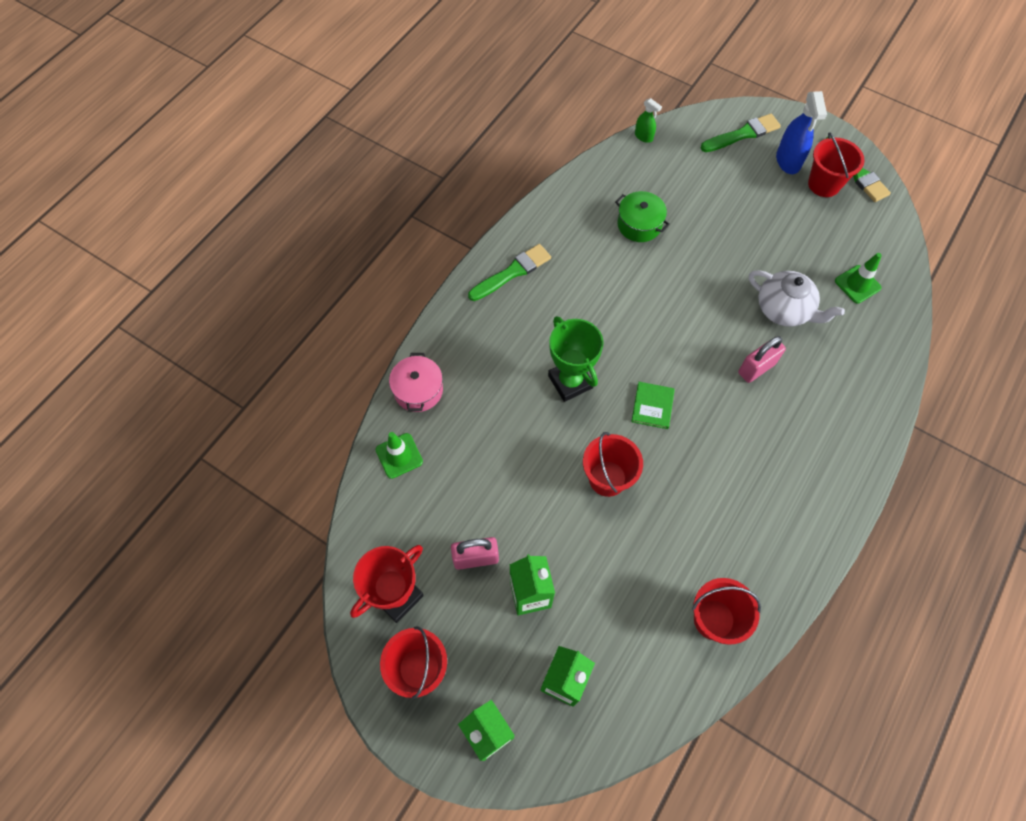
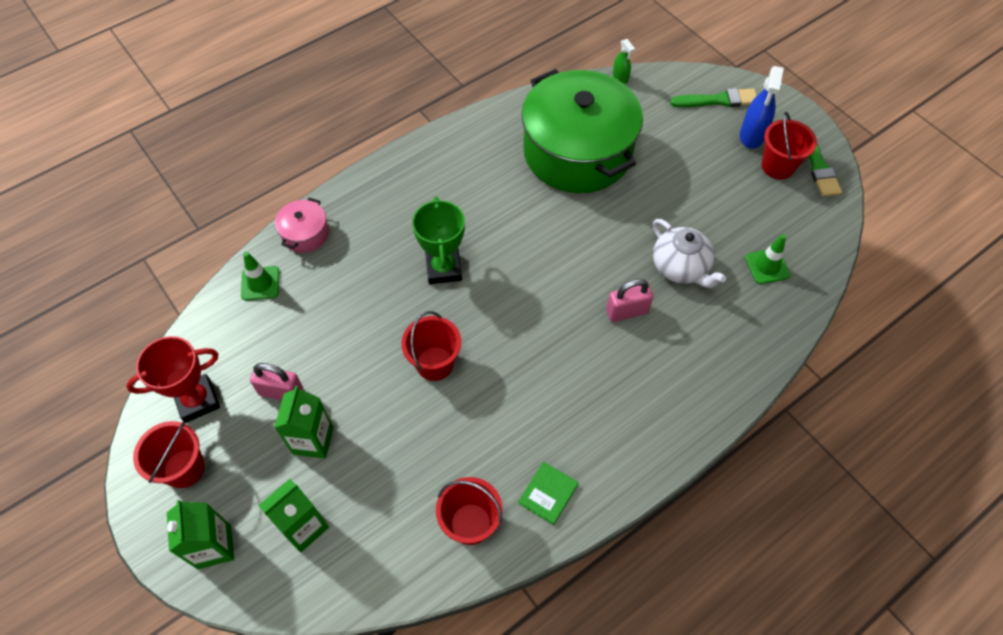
camera: 20 degrees right, 5 degrees down
(512, 272) = (439, 160): green brush -> none
(639, 224) = (577, 152): green pot -> green pot, size x2.45
(652, 406) = (509, 314): green book -> green book (548, 493)

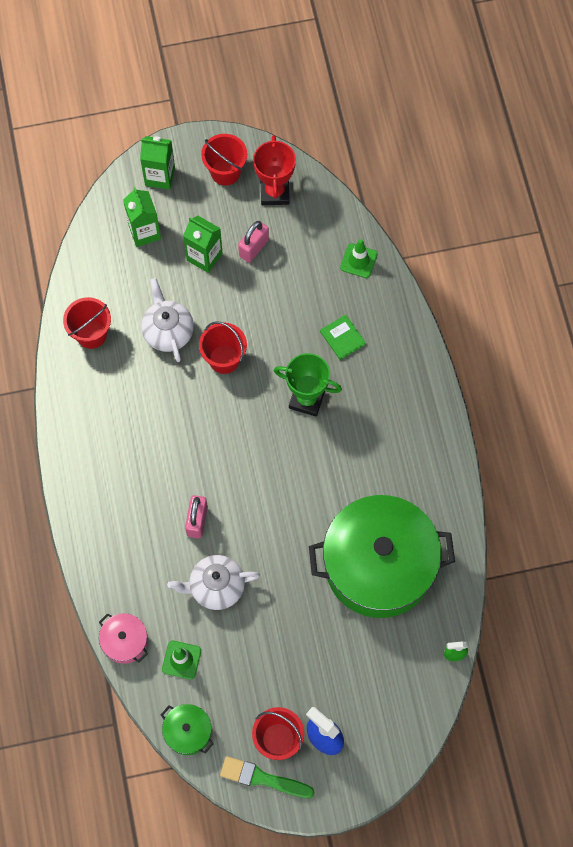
camera: 115 degrees right, 10 degrees up
(305, 234) = (392, 307): pink pot -> pink pot (125, 641)
(427, 437) = (168, 331): none -> white teapot
(548, 493) = (85, 392): green book -> green book (342, 338)
(718, 100) = (382, 733): green brush -> none
(824, 234) = (188, 732): none -> green pot

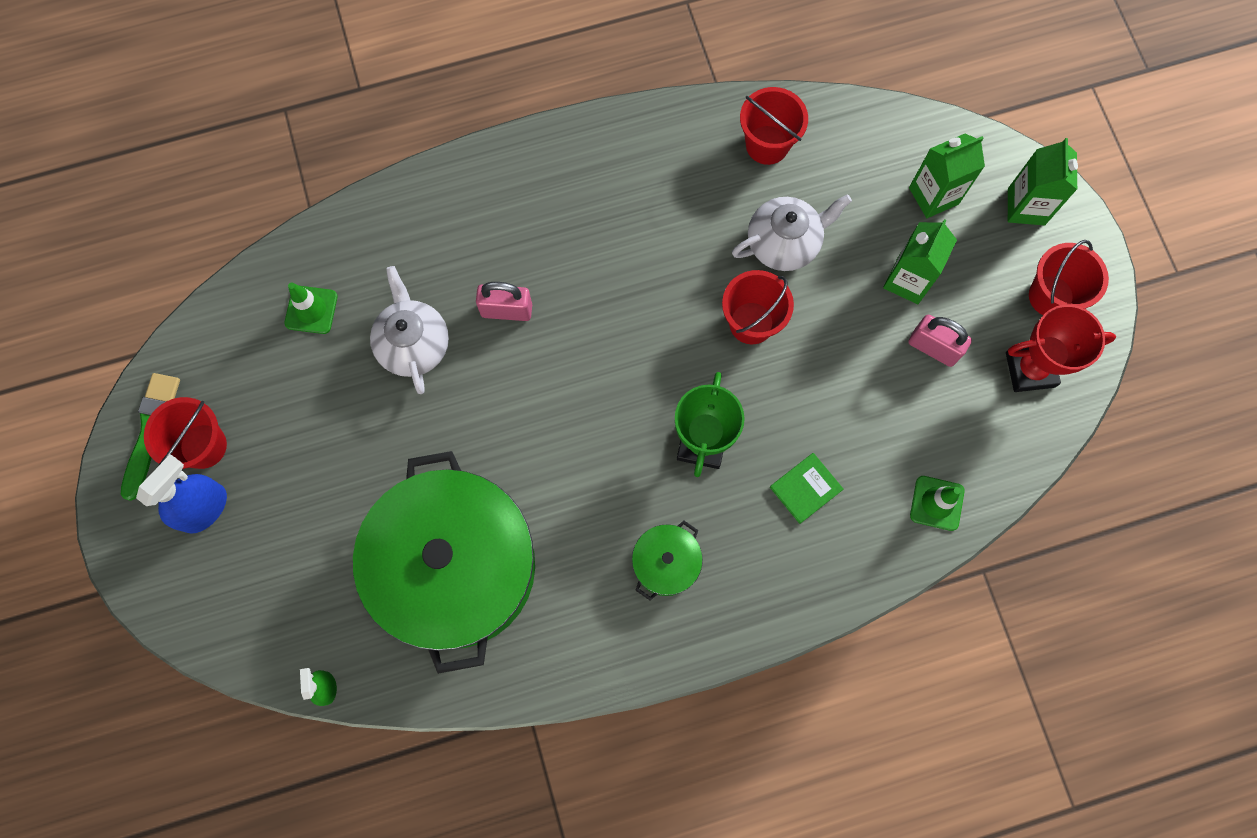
camera: 85 degrees right, 5 degrees up
(125, 641) = (335, 236): pink pot -> none
(188, 732) = (214, 328): green pot -> green pot (666, 563)

